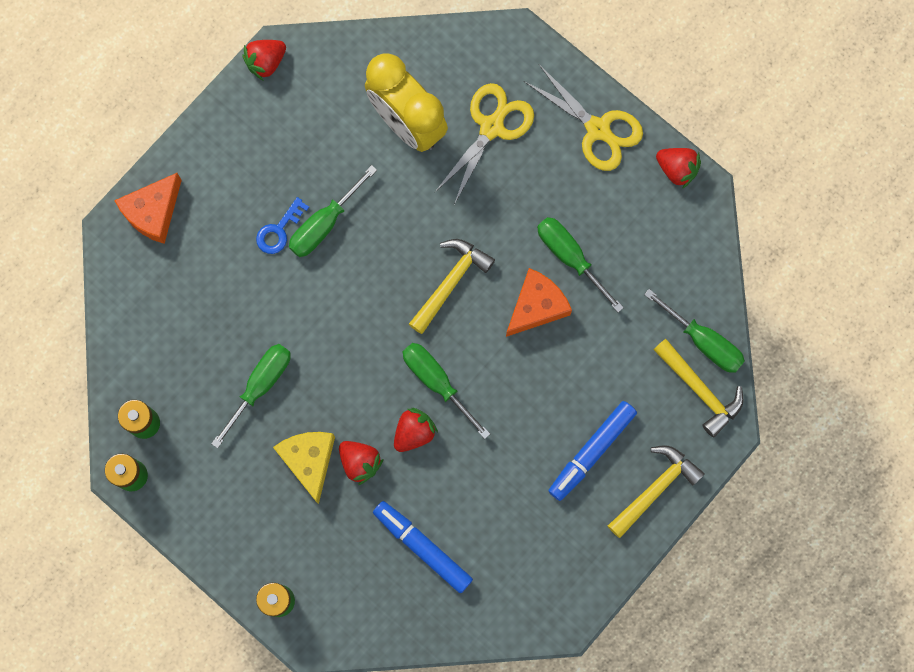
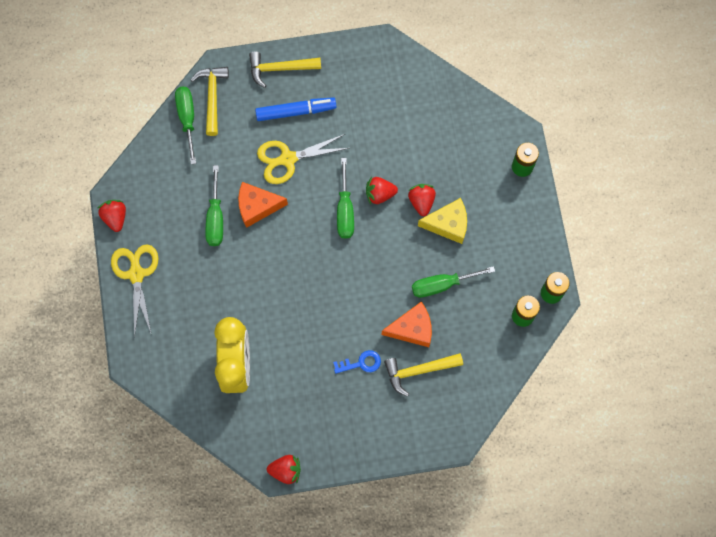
camera: 140 degrees left, 5 degrees down
(153, 212) = (424, 433): orange cheese -> orange cheese (412, 329)
(309, 460) = (448, 224): yellow cheese -> yellow cheese turned 120 degrees counterclockwise
(324, 224) = (332, 346): green screwdriver -> none
(422, 547) = (424, 134): blue marker -> none
(450, 282) = (291, 256): yellow hammer -> yellow hammer (418, 370)
(491, 127) = (192, 324): yellow scissors -> yellow scissors (288, 159)

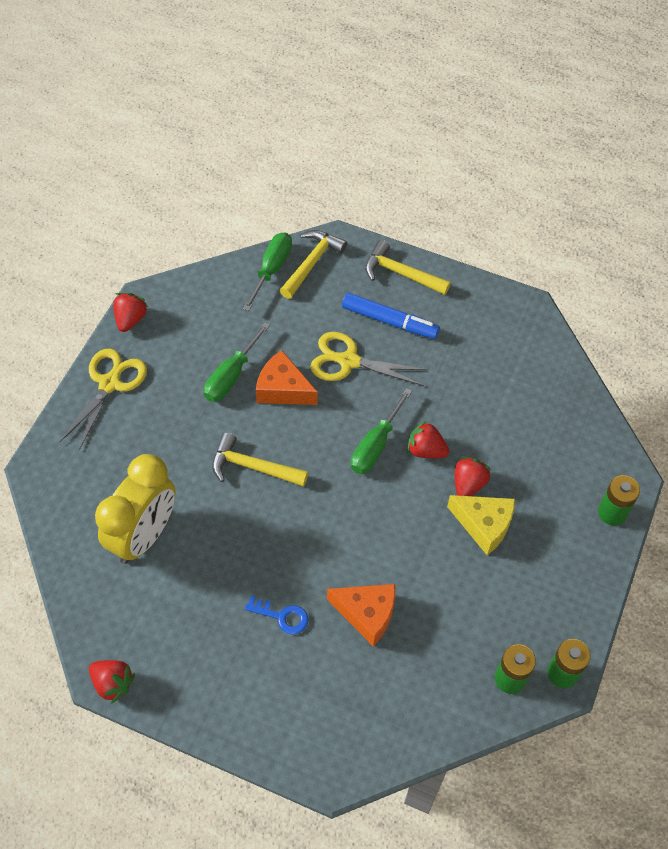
camera: 30 degrees right, 15 degrees down
(418, 370) = (343, 666): yellow hammer -> yellow hammer (253, 467)
(442, 285) = (434, 586): green screwdriver -> none

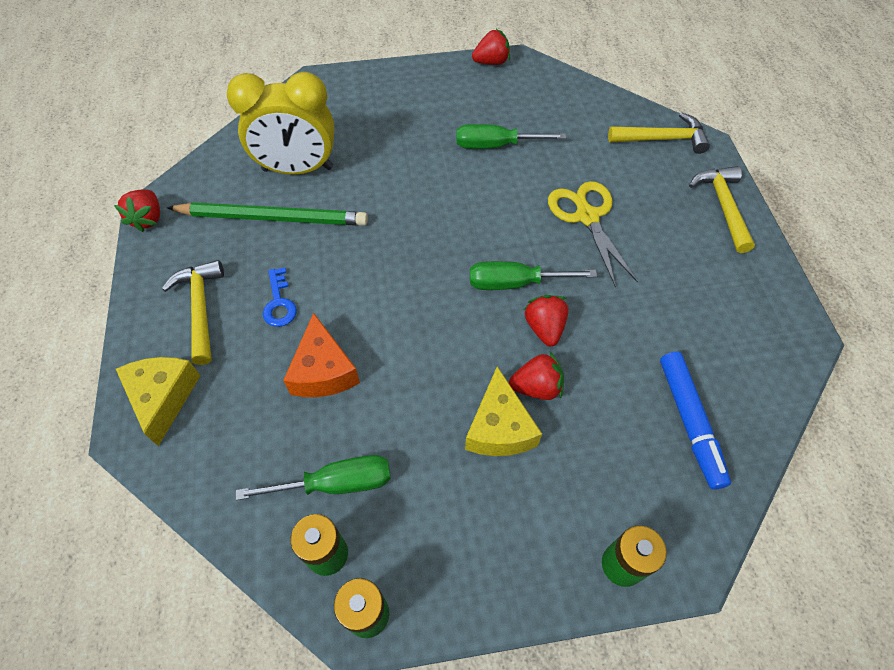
camera: 60 degrees right, 0 degrees up
(109, 384) = (422, 80): yellow scissors -> none
(187, 581) = (273, 218): none -> green pencil
(253, 467) = (417, 205): yellow hammer -> yellow hammer (201, 308)
(271, 269) = (626, 117): green screwdriver -> green screwdriver (336, 483)
(282, 389) = (513, 185): orange cheese -> none
(317, 739) = (163, 397): none -> yellow cheese
(389, 321) = (661, 224): blue marker -> blue marker (689, 421)

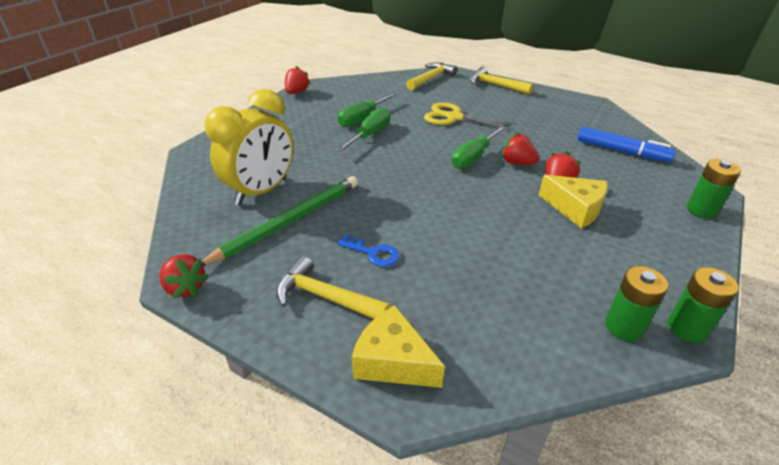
camera: 50 degrees left, 20 degrees down
(323, 371) = (460, 259): orange cheese -> none
(336, 483) = (565, 296): green screwdriver -> green screwdriver (370, 135)

